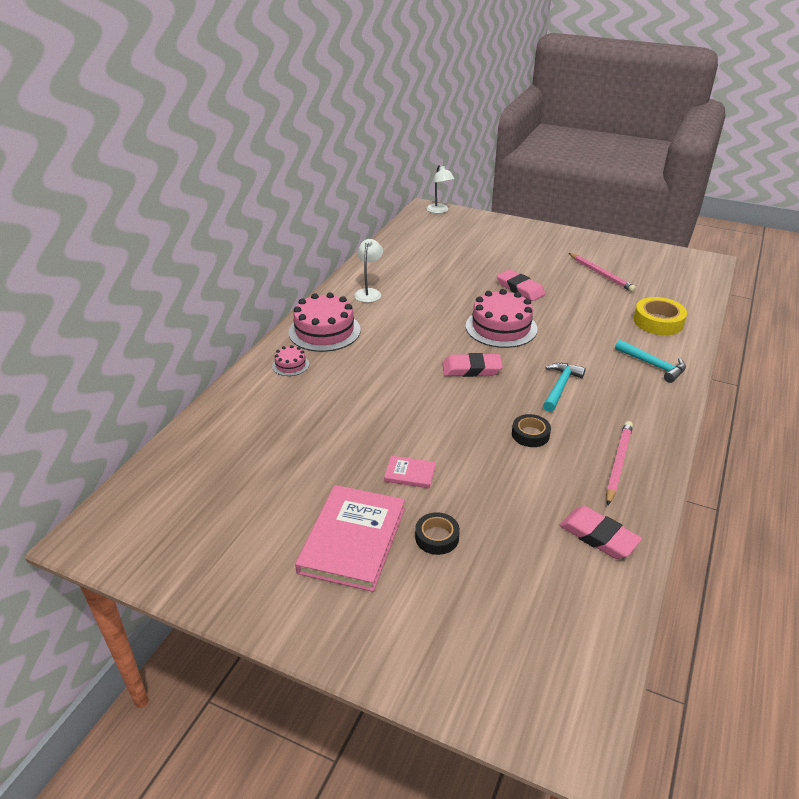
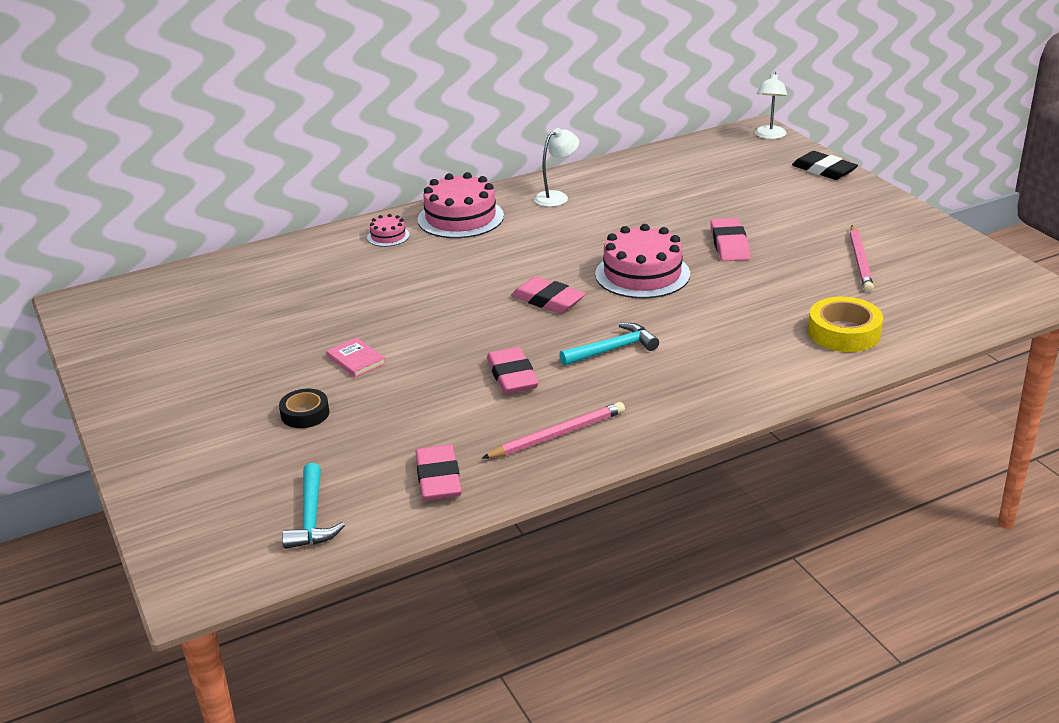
camera: 40 degrees right, 5 degrees down
(353, 540) = (241, 385): pink book -> none
(500, 224) = (824, 170): none -> black eraser
(530, 434) = (512, 376): black tape -> pink eraser
(653, 365) = (756, 371): turquoise hammer -> turquoise hammer (312, 518)

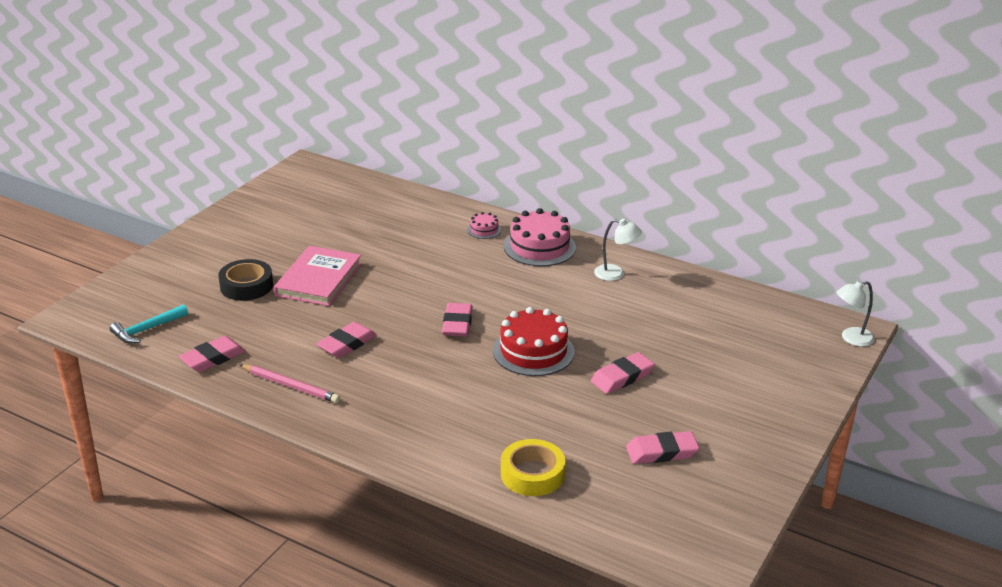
camera: 55 degrees right, 0 degrees up
(305, 414) = (246, 286): black tape -> black tape, size x1.58
(356, 360) = (319, 279): pink book -> pink book, size x2.17
(613, 349) = (414, 373): turquoise hammer -> none
(642, 274) = (533, 351): pink cake -> red cake
(824, 170) = (816, 387): black eraser -> none
(860, 261) = (661, 452): pink pencil -> pink eraser

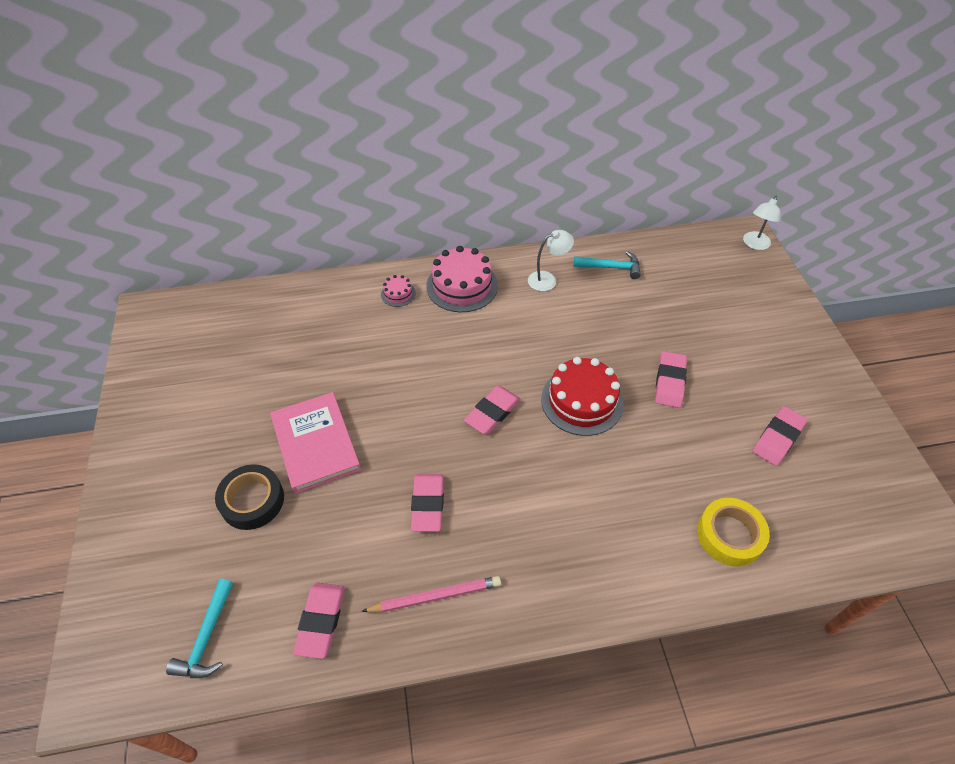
camera: 40 degrees left, 20 degrees up
(457, 324) = (492, 412): pink eraser -> pink eraser turned 75 degrees clockwise
(683, 292) = (611, 267): none -> turquoise hammer

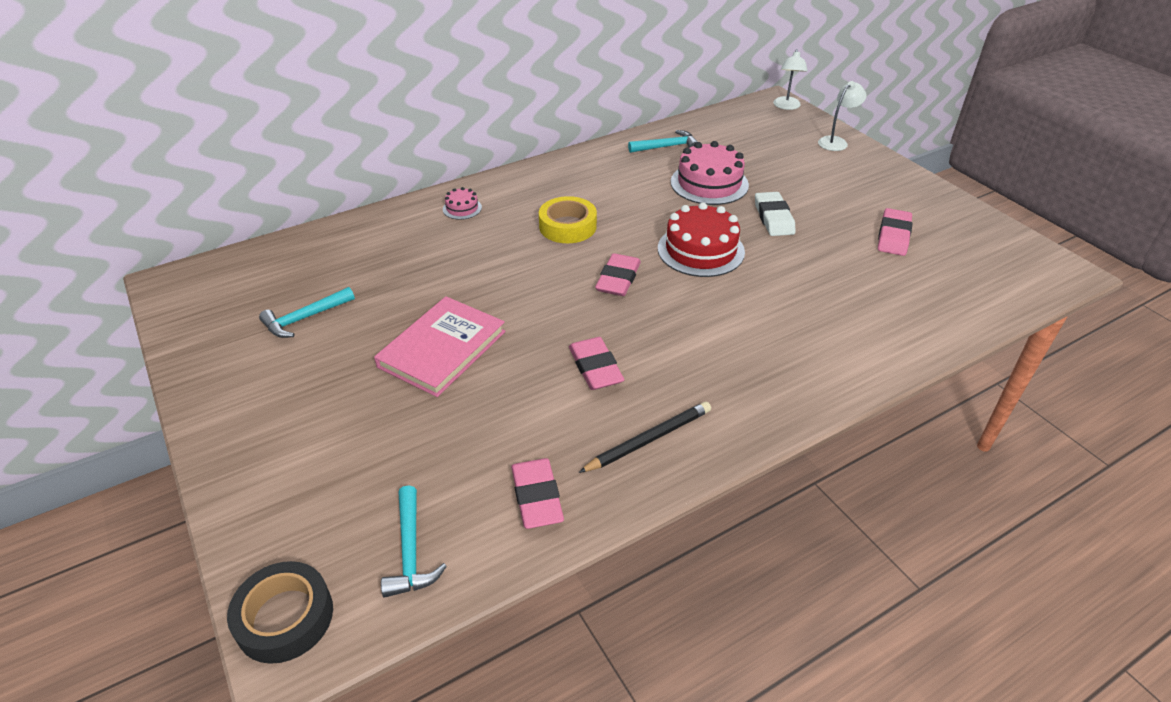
camera: 20 degrees left, 10 degrees down
(227, 378) = (304, 318): none -> turquoise hammer
(252, 501) = (396, 416): black tape -> black tape (285, 617)
(316, 444) = (442, 349): pink book -> pink book turned 75 degrees clockwise
(435, 596) = (648, 440): pink pencil -> black pencil
(462, 286) = (526, 189): pink cake -> pink cake (709, 183)
(547, 279) = (611, 167): white lamp -> white lamp (836, 141)
(669, 382) = (773, 218): pink eraser -> white eraser
(729, 535) = (897, 315): yellow tape -> yellow tape (568, 226)

